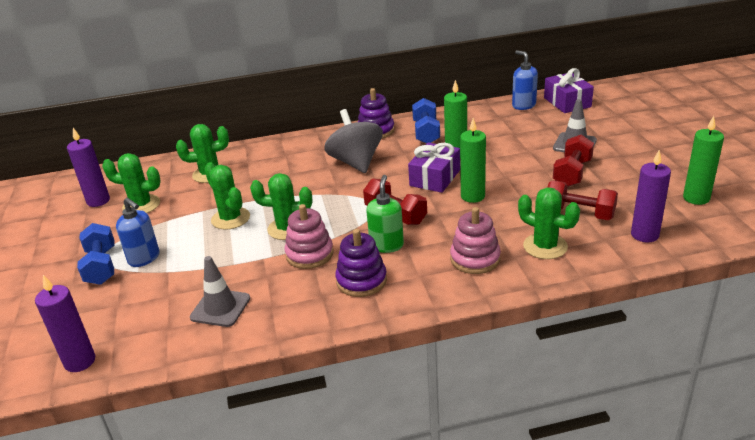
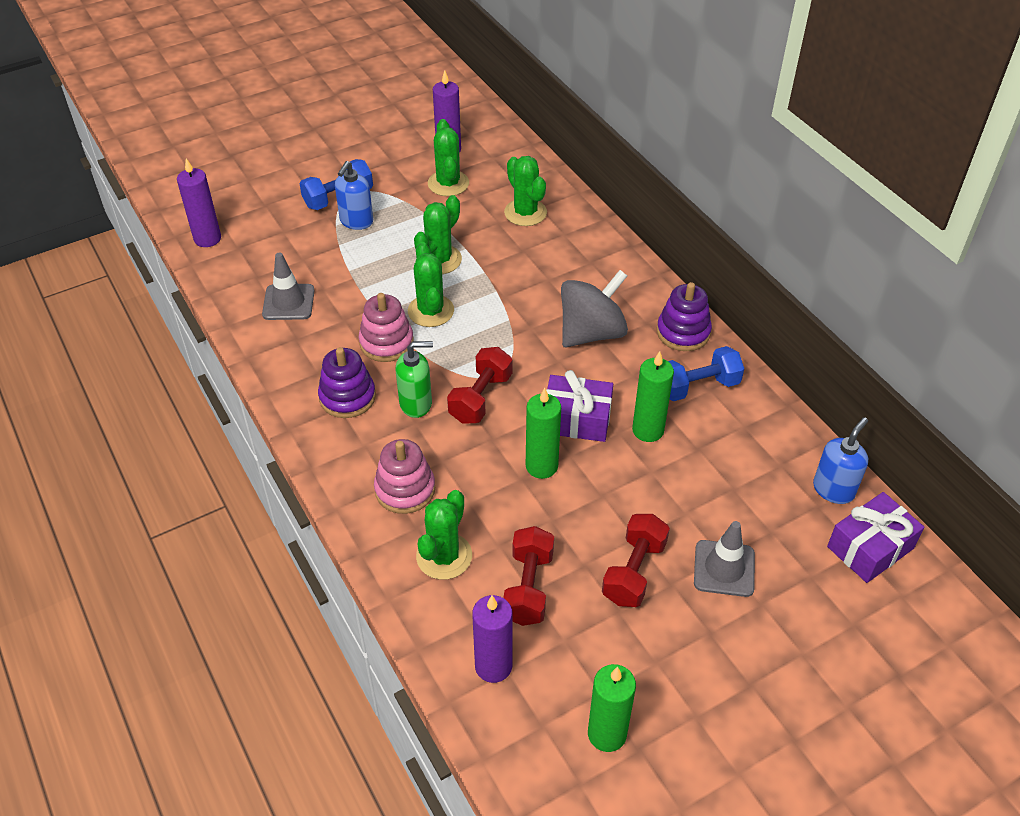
camera: 70 degrees right, 15 degrees up
(572, 173) = (634, 572): red dumbbell -> red dumbbell turned 75 degrees counterclockwise

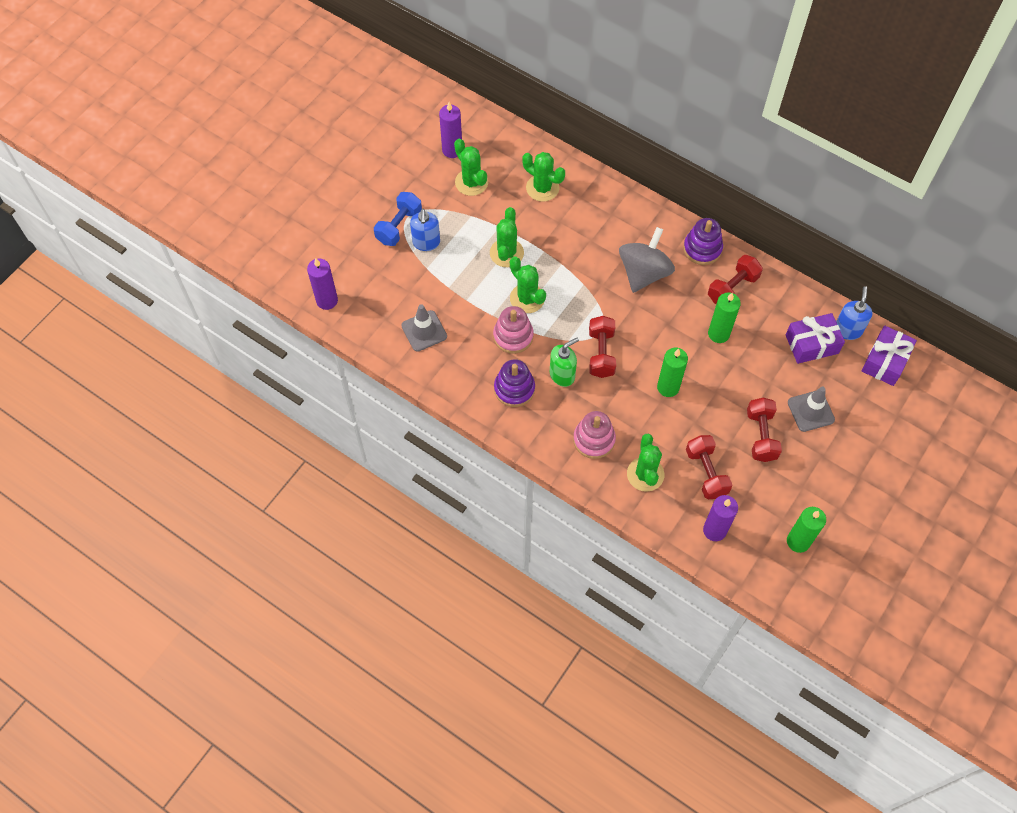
camera: 25 degrees left, 15 degrees up
(576, 419) = (670, 344): purple gift -> purple gift (811, 344)
(697, 387) = (732, 288): blue dumbbell -> red dumbbell

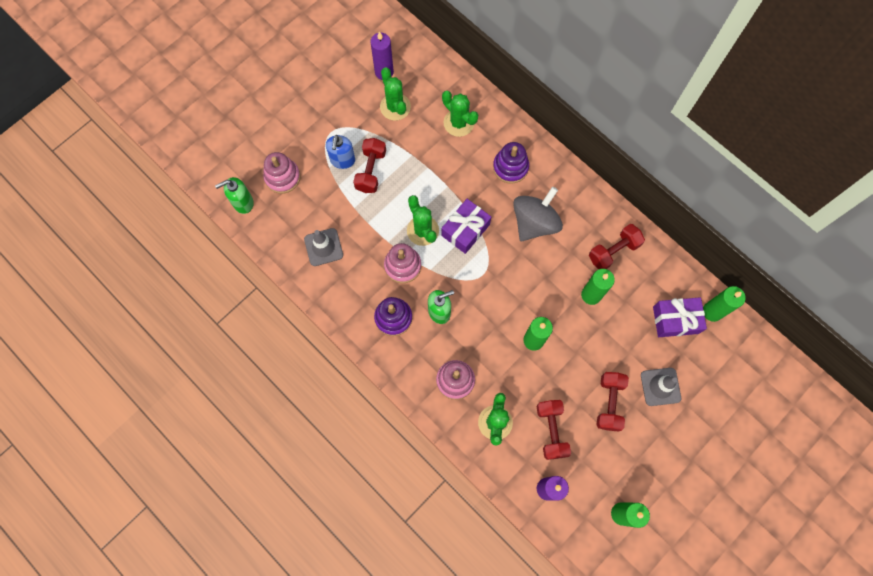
camera: 10 degrees right, 10 degrees up
(327, 300) = (243, 203): purple candle -> green soap dispenser
(365, 269) = (282, 177): none -> pink stacking toy
(399, 226) = (321, 140): blue dumbbell -> none
(506, 253) = (413, 182): green cactus -> none
(601, 353) = (479, 296): red dumbbell -> red dumbbell (371, 171)
(702, 249) = (593, 207): purple stacking toy -> purple stacking toy (510, 167)
(847, 330) = (712, 311): blue soap dispenser -> green candle
(885, 361) = (741, 349): purple gift -> purple gift (465, 230)

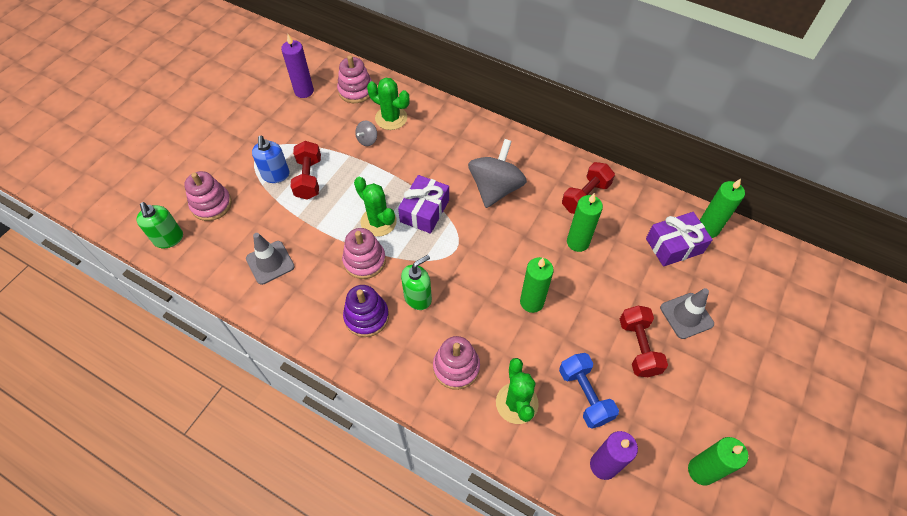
camera: 15 degrees left, 15 degrees down
(243, 203) = (169, 239): green soap dispenser -> green soap dispenser turned 75 degrees counterclockwise
(395, 107) = (322, 118): green cactus -> none
(431, 142) = (367, 140): none -> grey spinning top
(433, 83) = (356, 91): none -> pink stacking toy
(510, 167) = (455, 145): purple stacking toy -> none
(551, 430) = (584, 395): red dumbbell -> blue dumbbell

